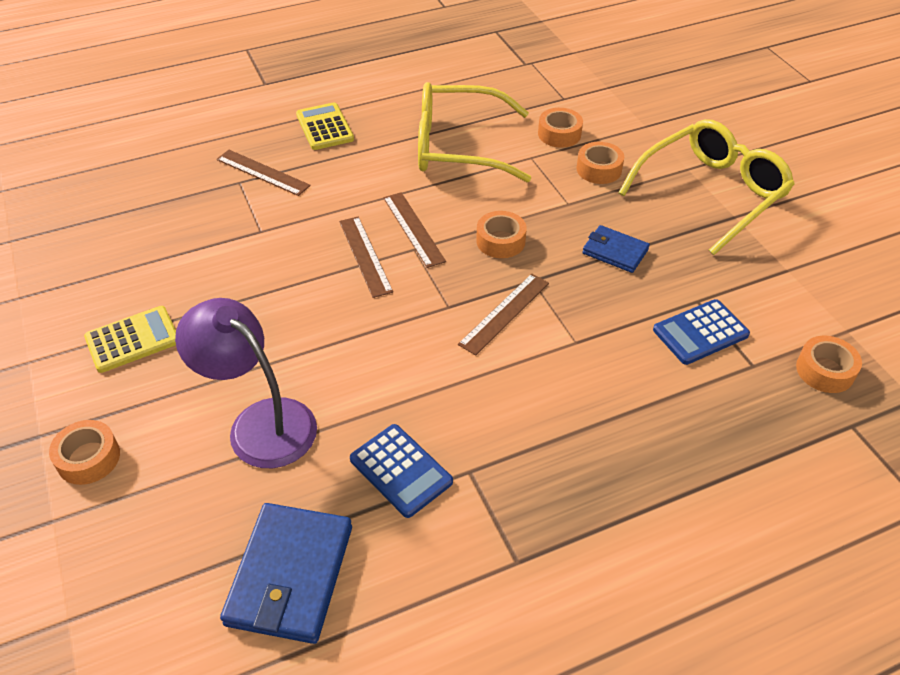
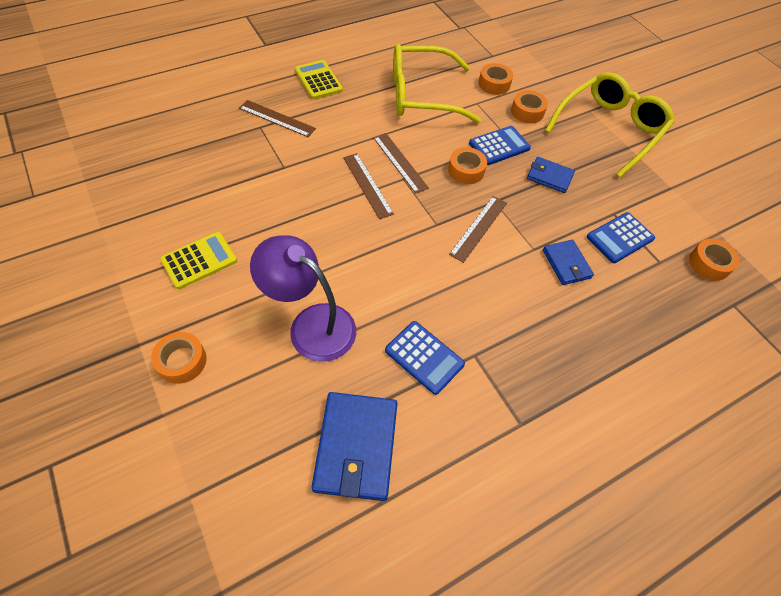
camera: 10 degrees left, 10 degrees up
(552, 211) = (499, 146): none -> blue calculator
(618, 363) = (566, 264): none -> blue wallet

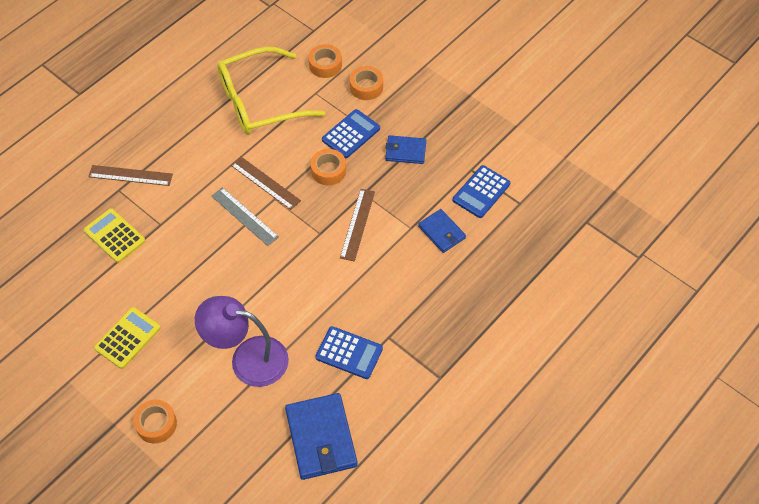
camera: 15 degrees left, 0 degrees up
(318, 80) = (152, 119): yellow calculator -> yellow calculator (114, 236)
(367, 185) = (244, 216): brown ruler -> grey ruler
(610, 129) = (448, 80): yellow glasses -> none
(709, 264) = (560, 191): orange tape -> none

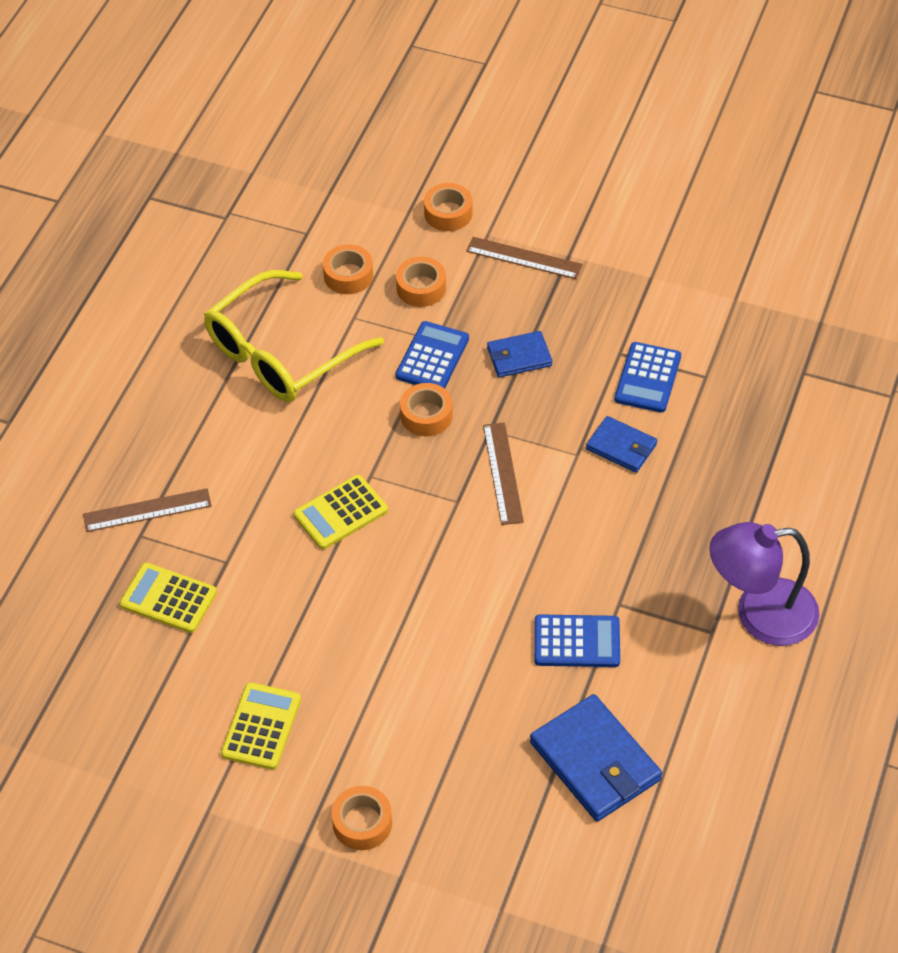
camera: 20 degrees left, 5 degrees down
(244, 216) = (340, 513): grey ruler -> yellow calculator
(247, 358) = (443, 696): purple lamp -> purple lamp (759, 614)
(265, 183) = (346, 459): brown ruler -> brown ruler (524, 258)
(407, 44) = (448, 213): none -> orange tape

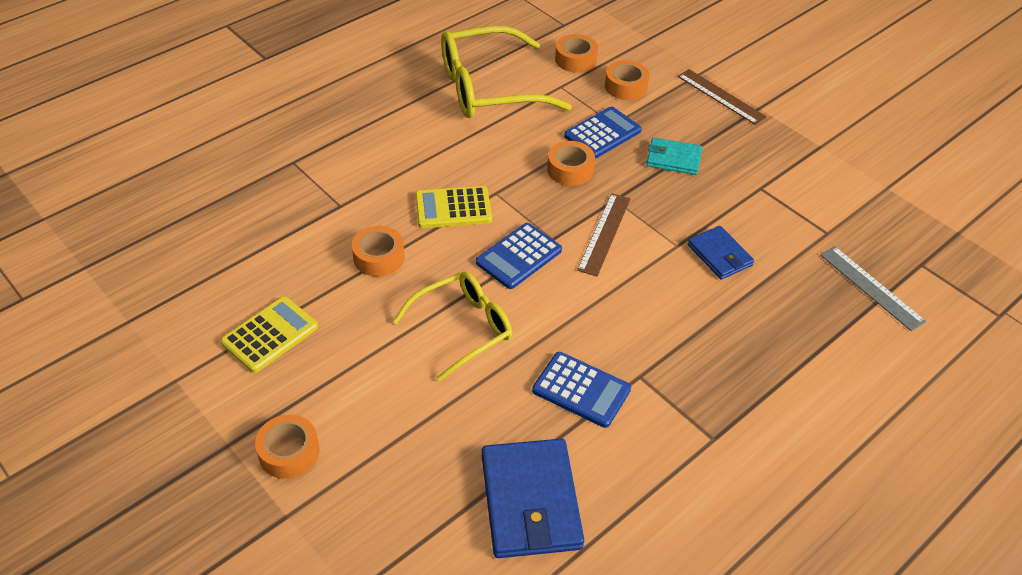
camera: 25 degrees right, 5 degrees down
(147, 510) = (311, 148): brown ruler -> none
(168, 598) = (277, 212): yellow calculator -> none
(435, 632) = (464, 327): none -> yellow glasses
(448, 213) = (679, 49): orange tape -> orange tape (379, 257)
(519, 357) = (673, 159): blue wallet -> turquoise wallet
(647, 378) = (774, 214): blue calculator -> blue calculator (518, 256)
(759, 614) = (769, 444): purple lamp -> none
(771, 418) = (871, 287): none -> grey ruler

